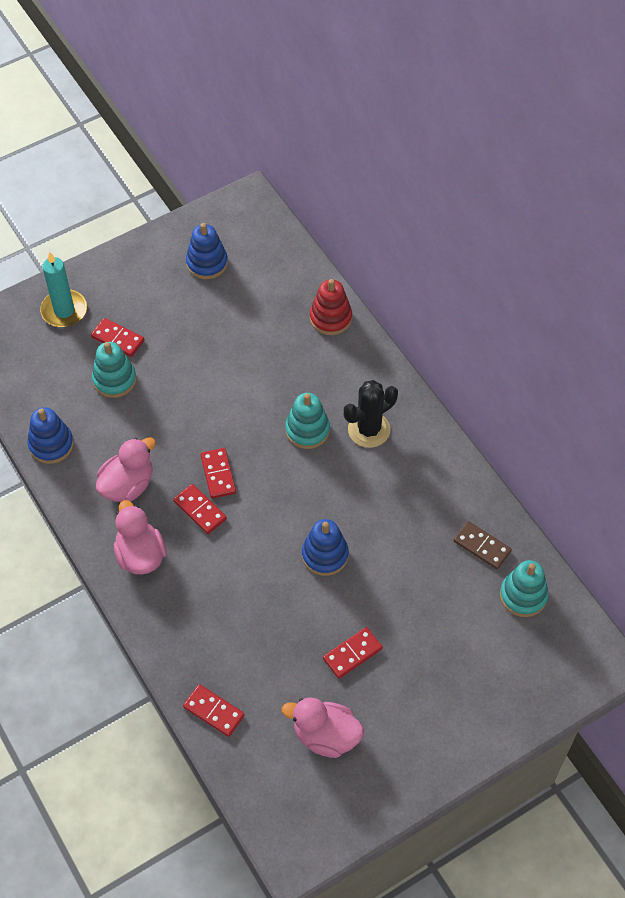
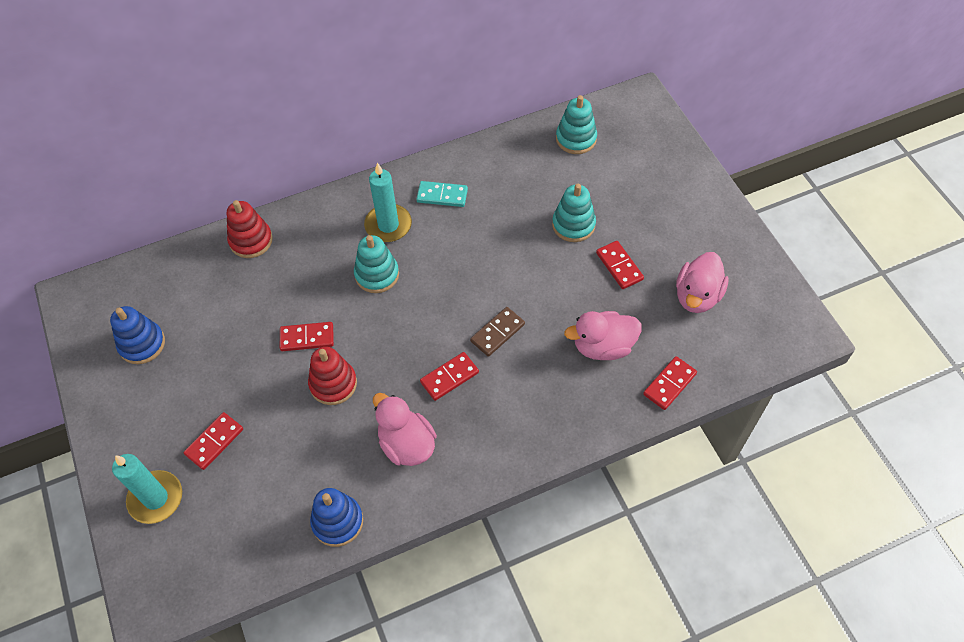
camera: 80 degrees left, 0 degrees up
(114, 380) = (268, 449): turquoise stacking toy -> turquoise stacking toy (573, 225)
(140, 555) = (492, 437): pink duck -> pink duck (603, 346)
(183, 416) = (333, 384): none -> red stacking toy
(218, 474) = (411, 357): red domino -> red domino (307, 338)
(325, 555) = (516, 276): blue stacking toy -> none
(369, 430) = (388, 225): black cactus -> turquoise candle
(416, 472) = (442, 195): none -> turquoise domino
(482, 546) = (525, 159): brown domino -> brown domino (497, 333)

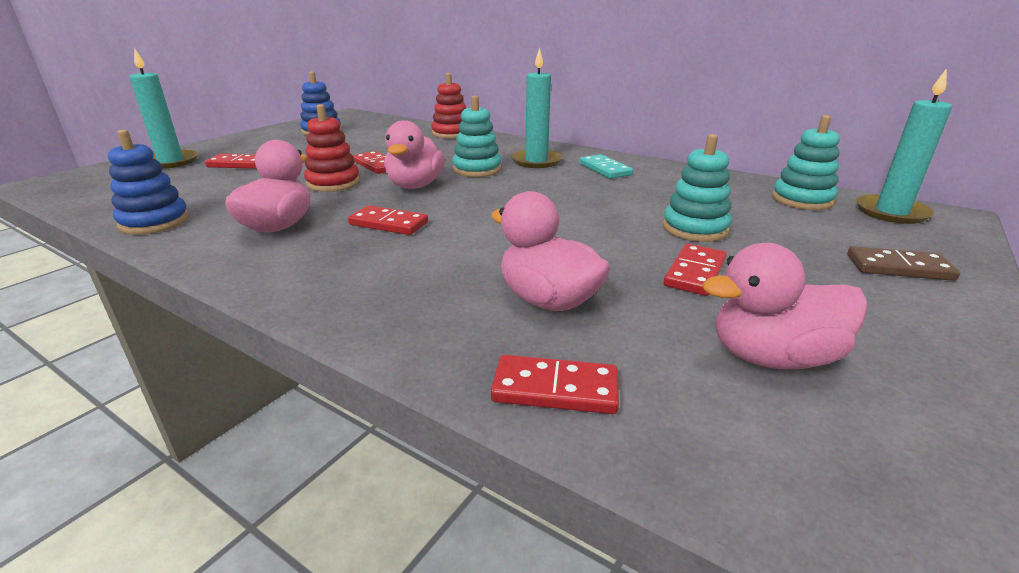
camera: 55 degrees right, 30 degrees down
(383, 332) = (415, 186): none -> pink duck
(497, 333) = (479, 230): brown domino -> brown domino (898, 267)
(621, 117) = (891, 212): none -> turquoise candle

